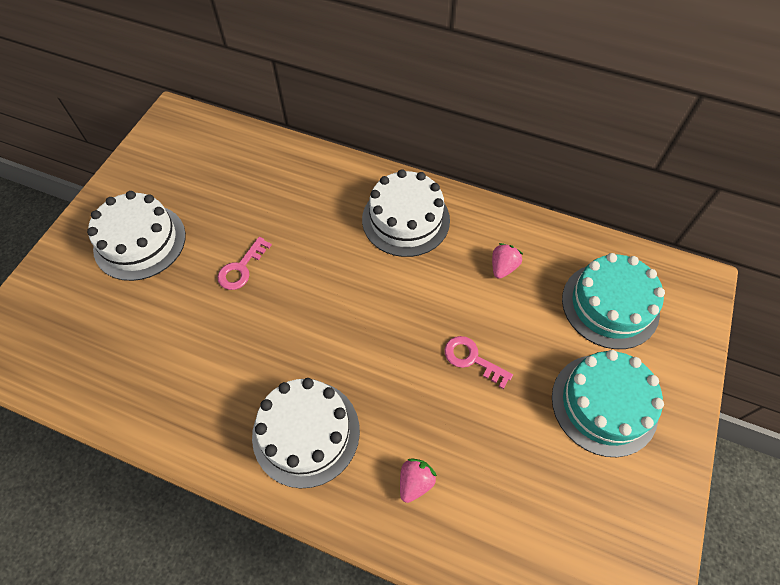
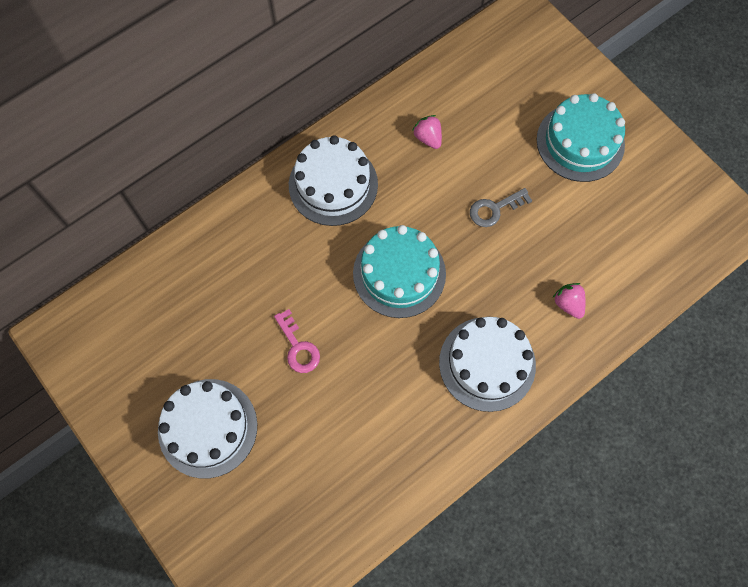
camera: 60 degrees left, 10 degrees up
(472, 359) = (495, 209): pink key -> grey key
(610, 305) = (506, 85): turquoise cake -> turquoise cake (399, 273)

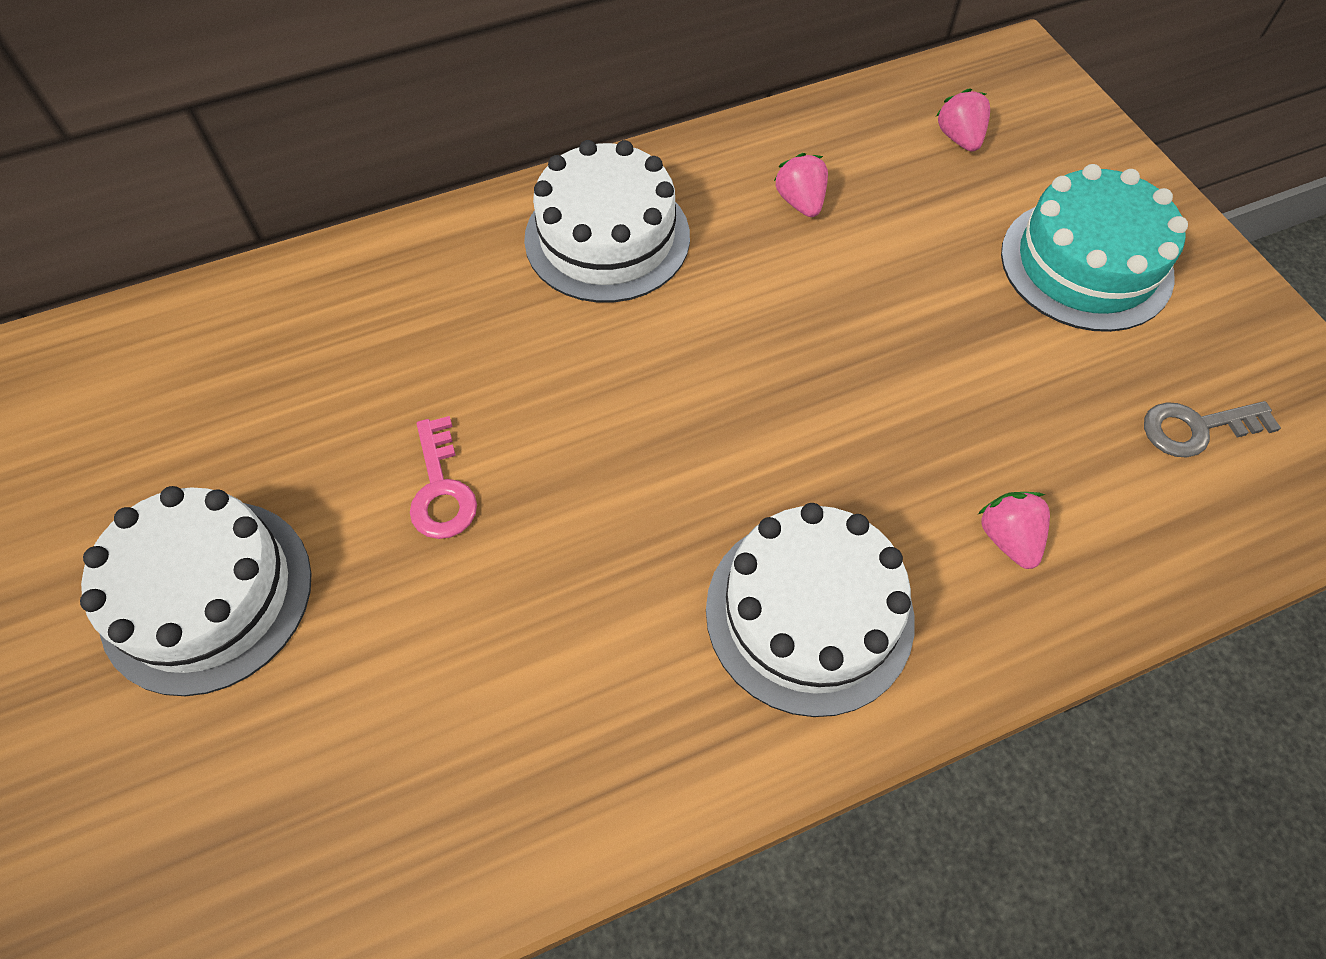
camera: 15 degrees right, 10 degrees down
(399, 273) = (680, 405): turquoise cake -> none
(495, 209) = (896, 338): grey key -> grey key (1196, 428)
(502, 76) = (959, 138): none -> pink strawberry

